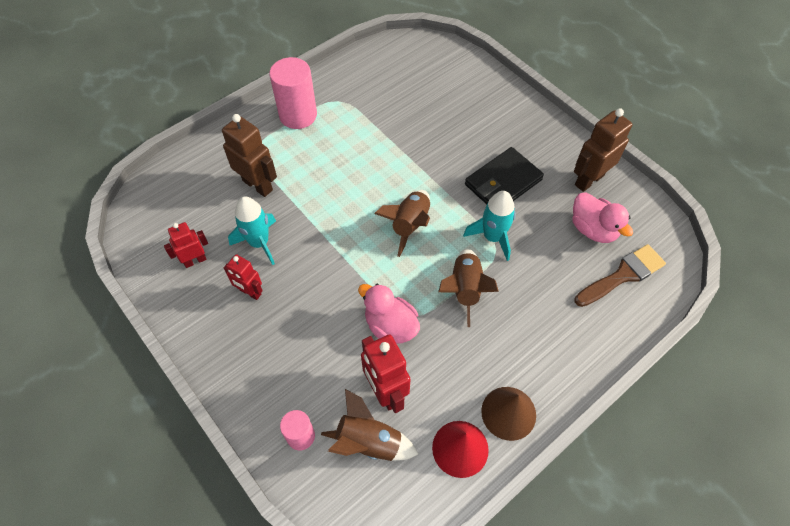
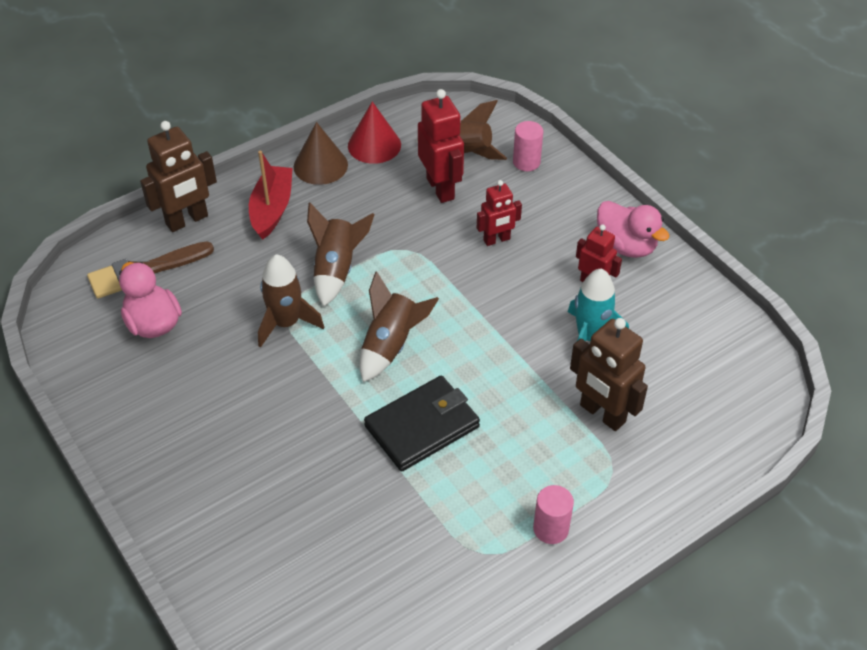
camera: 175 degrees left, 10 degrees down
(195, 260) = (669, 322): red robot -> red robot (497, 240)
(298, 115) = (551, 529): pink cylinder -> pink cylinder, size x0.56
(390, 326) = (429, 241): pink duck -> pink duck (626, 246)
(492, 237) = (286, 323): turquoise rocket -> brown rocket
(503, 182) = (249, 393): black wallet -> black wallet (422, 426)
(539, 351) = (272, 209): none -> red boat
(589, 180) = (126, 387): brown robot -> brown robot (187, 220)

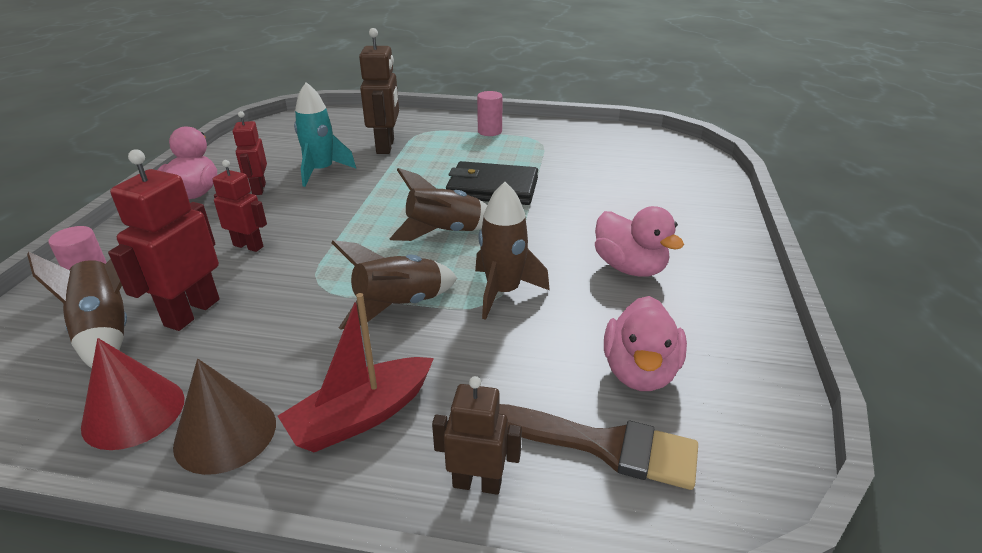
camera: 135 degrees left, 15 degrees down
(187, 220) = (477, 483): brown robot -> brown robot, size x0.62
(221, 407) = (629, 267): none -> pink duck

